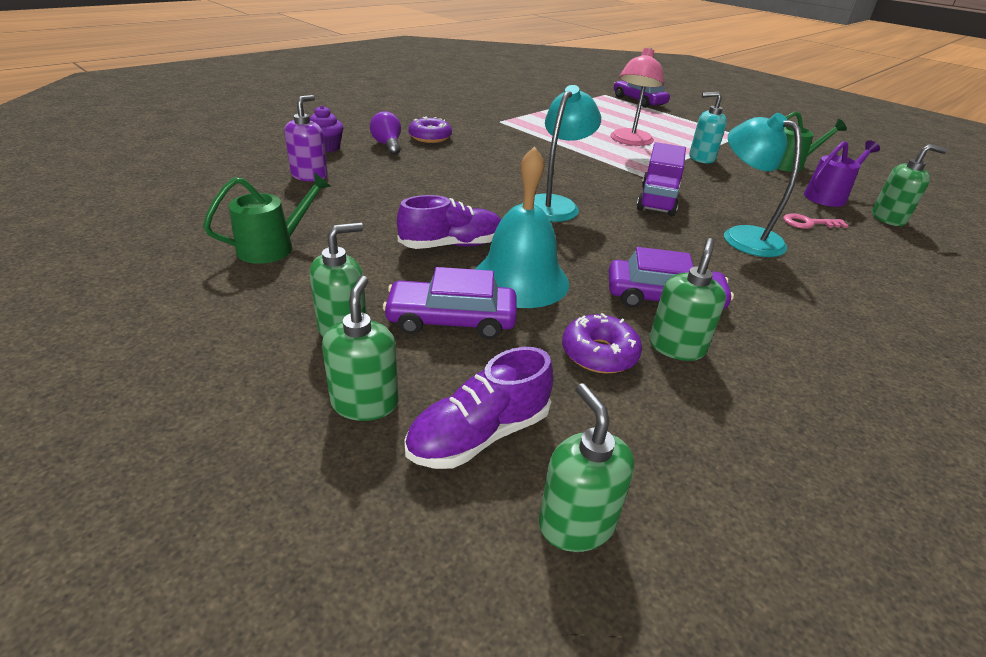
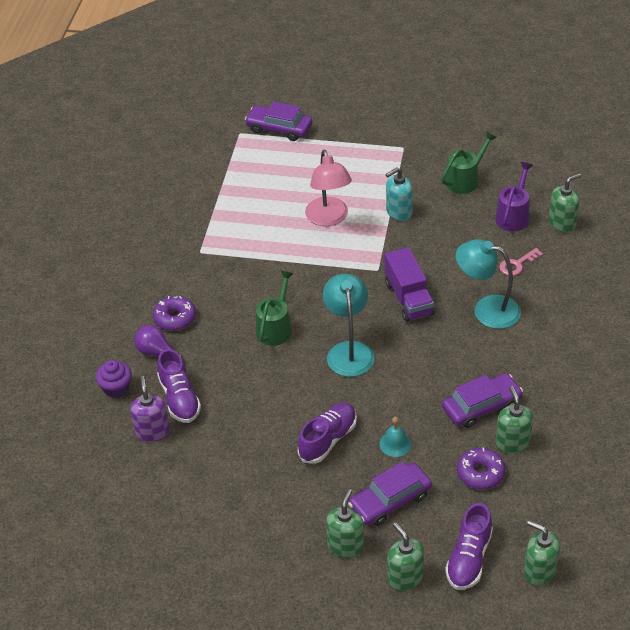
camera: 30 degrees left, 10 degrees up
(274, 247) = (229, 515): green watering can -> green watering can (275, 327)
(363, 170) = (179, 398): none -> purple shoe
(520, 279) = (395, 444): turquoise bell -> turquoise bell, size x0.46

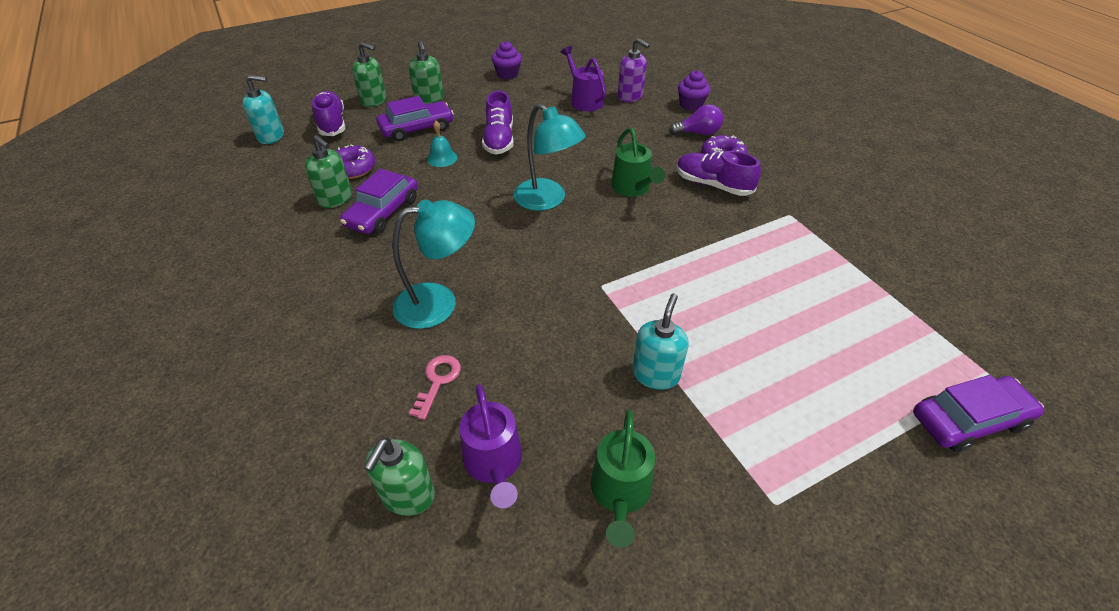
camera: 140 degrees right, 0 degrees up
(179, 398) = (639, 117): purple shoe -> purple shoe (713, 185)
(200, 451) = (584, 100): none -> purple watering can
(230, 544) = (507, 74): none -> purple cupcake
(329, 218) = (723, 317): pink lamp -> none
(390, 500) = (417, 128): purple car -> purple car turned 45 degrees clockwise
(408, 298) = (537, 272): purple truck -> none
(539, 571) = (271, 136): green soap dispenser -> turquoise soap dispenser

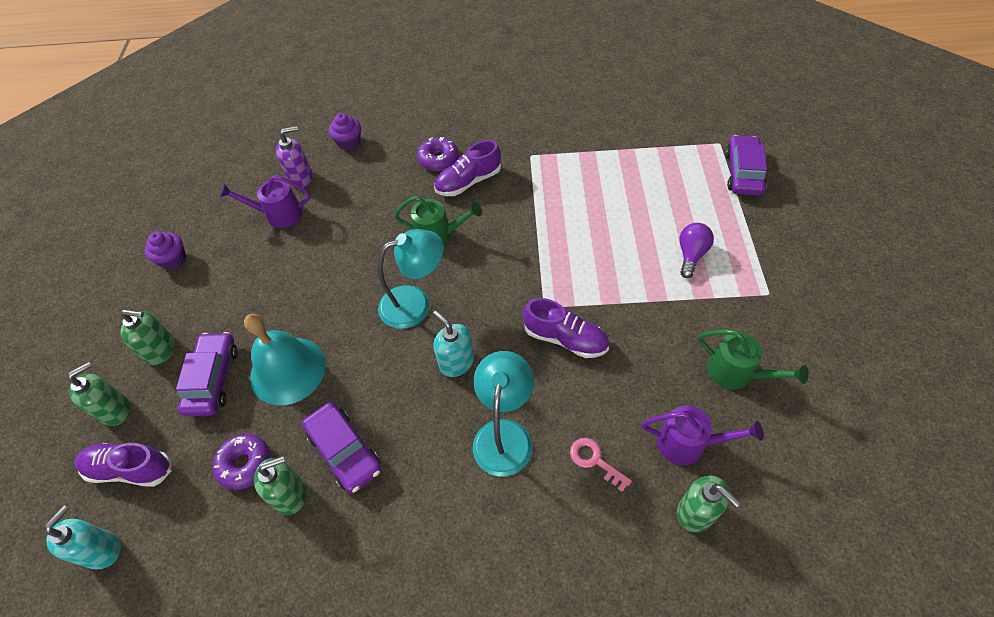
camera: 60 degrees left, 10 degrees up
(442, 158) = (288, 370): turquoise bell -> turquoise bell, size x2.19
(499, 140) = (293, 309): purple shoe -> purple shoe (565, 339)
(655, 374) = (647, 310): turquoise soap dispenser -> turquoise soap dispenser (456, 362)
(698, 133) = (394, 158): purple light bulb -> purple light bulb (691, 255)

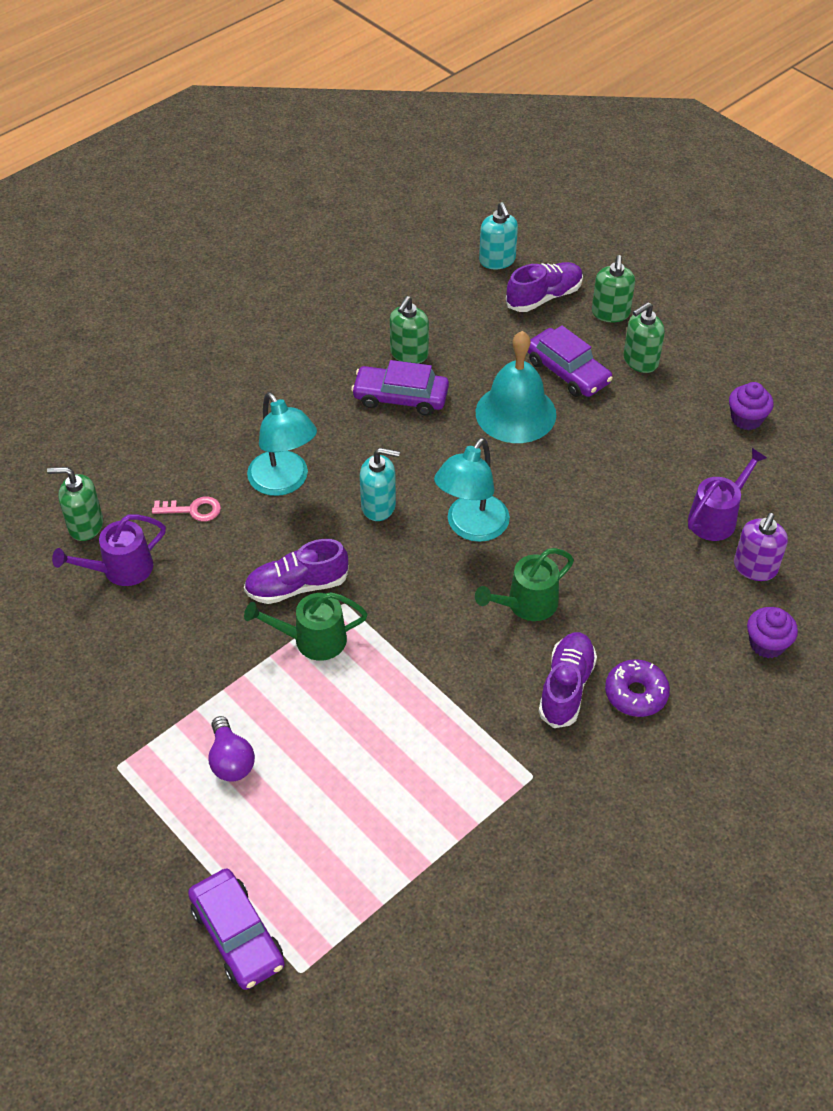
camera: 135 degrees right, 5 degrees down
(245, 464) = (465, 347): purple donut -> none
(737, 373) = (108, 657): green watering can -> green watering can (312, 640)

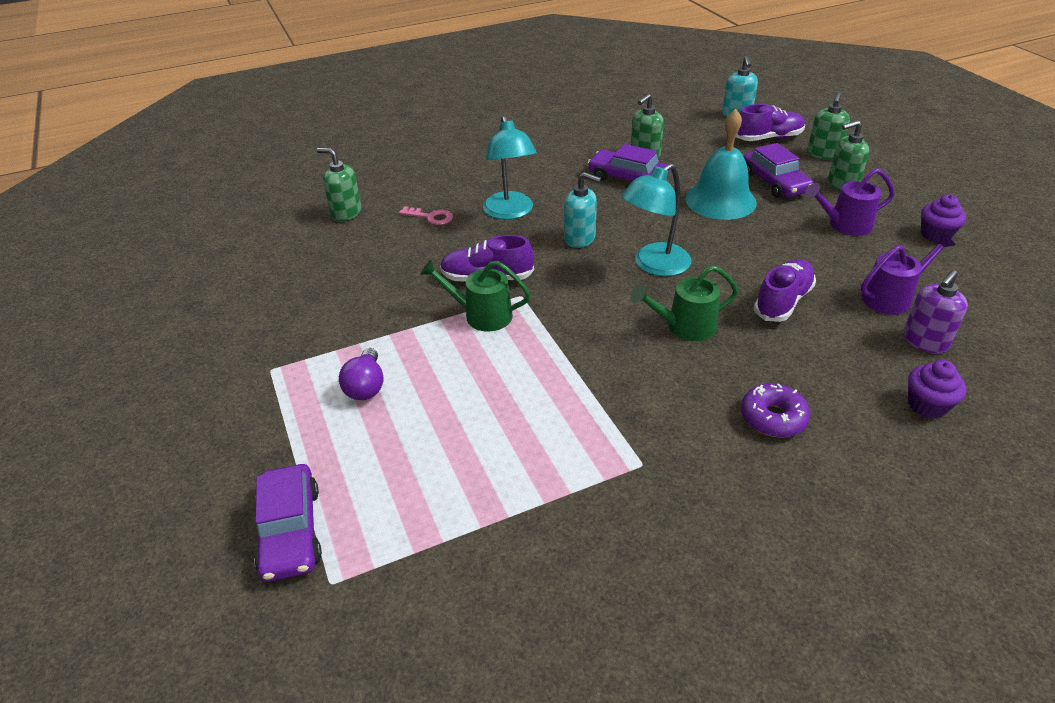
camera: 20 degrees right, 10 degrees down
(120, 570) = (355, 243): purple watering can -> purple watering can (844, 225)
(566, 687) = (702, 397): purple shoe -> purple shoe (782, 301)

